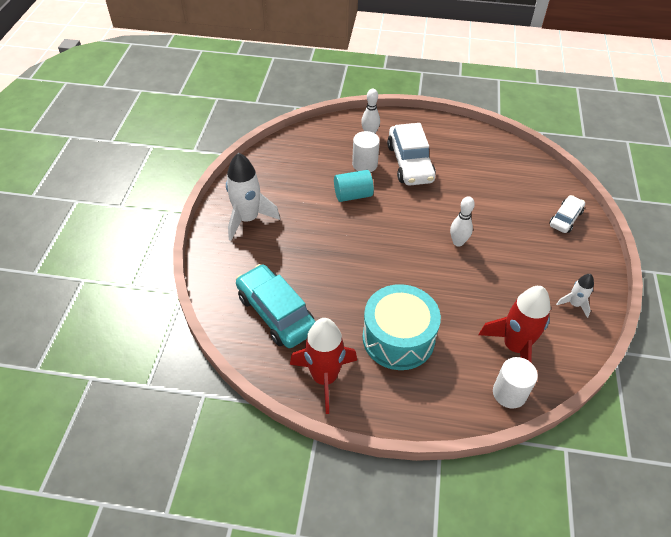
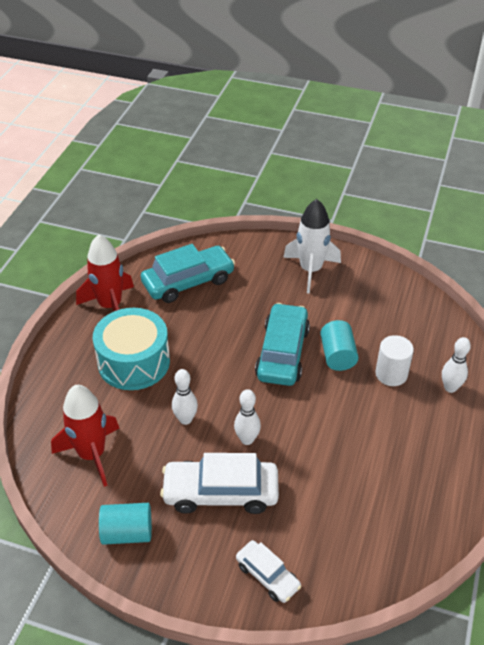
camera: 100 degrees right, 5 degrees down
(358, 229) = (282, 353): none -> turquoise car
(410, 163) = (392, 420): white car -> white car (220, 492)
(452, 285) = (185, 419): none -> white bowling pin
(509, 393) = (44, 435): white cylinder -> none
(574, 304) = (127, 533): white rocket -> turquoise cylinder

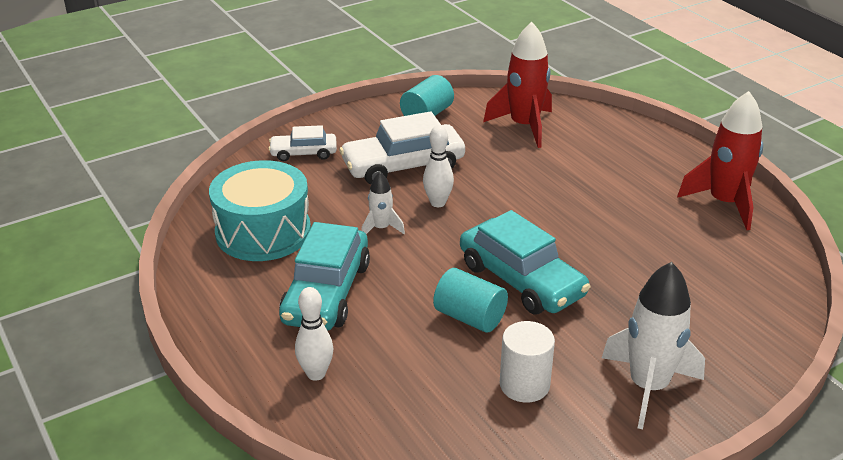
camera: 130 degrees right, 10 degrees down
(134, 362) = (616, 185): turquoise drum -> turquoise drum (263, 232)
(185, 419) = (505, 182): white bowling pin -> none
(188, 282) = (720, 271): turquoise car -> turquoise car (326, 293)
(220, 492) = (403, 166): white car -> white car turned 150 degrees counterclockwise
(306, 450) = (381, 228): none -> white rocket
(391, 374) = (393, 340): white cylinder -> white cylinder (524, 385)

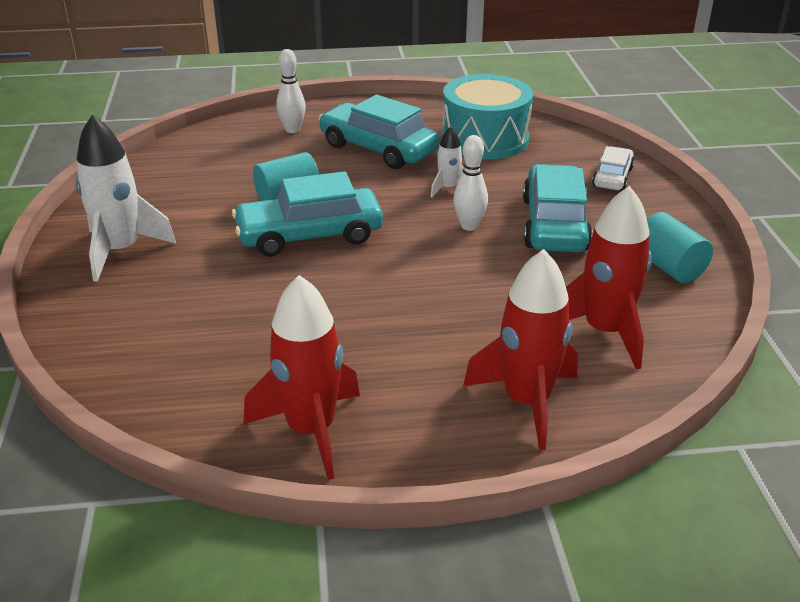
camera: 115 degrees right, 0 degrees up
(403, 166) = (554, 224): white car -> turquoise car
(524, 385) = (190, 199): white cylinder -> none
(618, 140) = (526, 402): none -> red rocket

